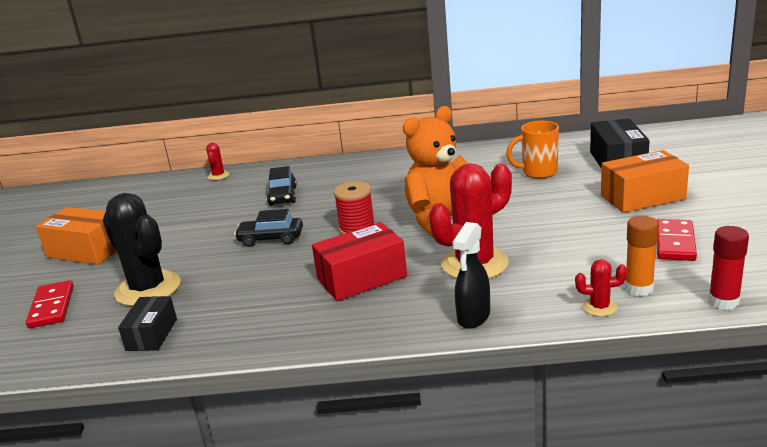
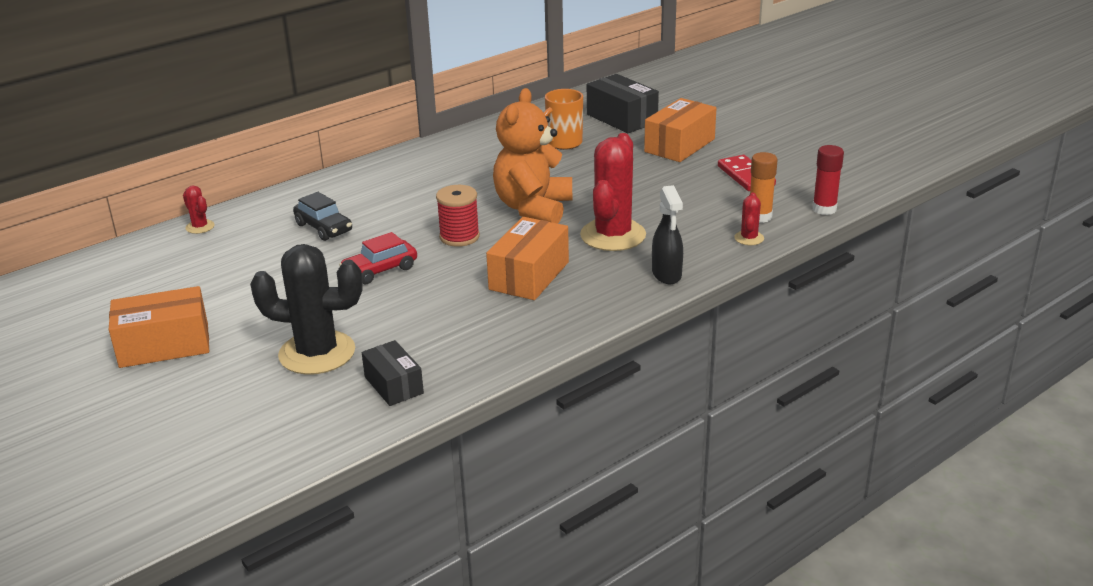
camera: 40 degrees left, 5 degrees up
(52, 307) = (227, 405): red domino -> none
(271, 239) = (380, 270): black car -> red car
(362, 278) = (529, 276): red box -> orange box
(599, 307) = (749, 238): red cactus -> red cactus turned 45 degrees counterclockwise

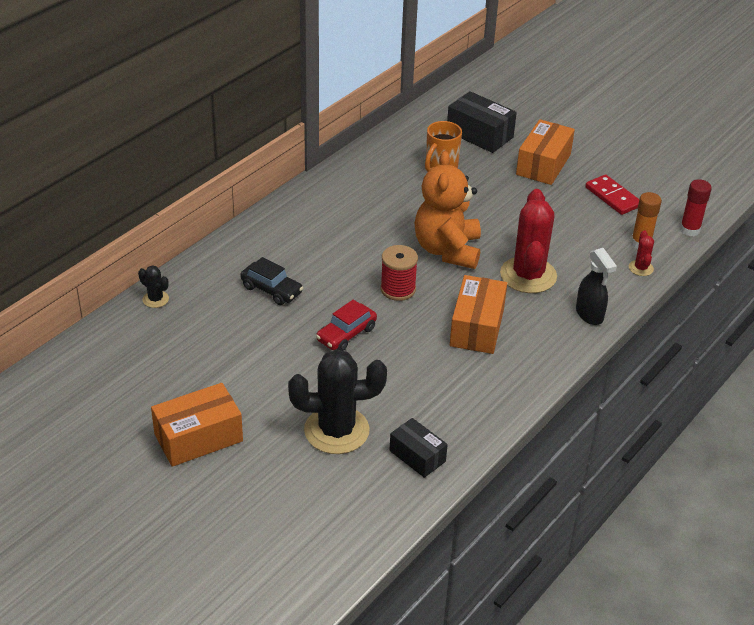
camera: 15 degrees left, 10 degrees up
(200, 227) = (155, 299): red cactus -> black cactus

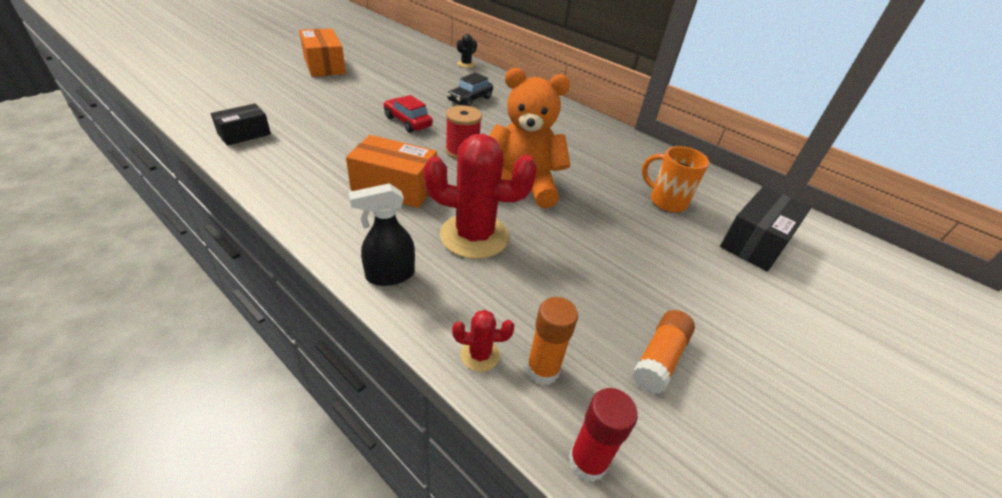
camera: 90 degrees right, 0 degrees up
(336, 430) = (298, 106): black cactus -> none
(543, 164) = (715, 291): orange box -> none
(612, 197) = (659, 358): red domino -> orange glue stick

